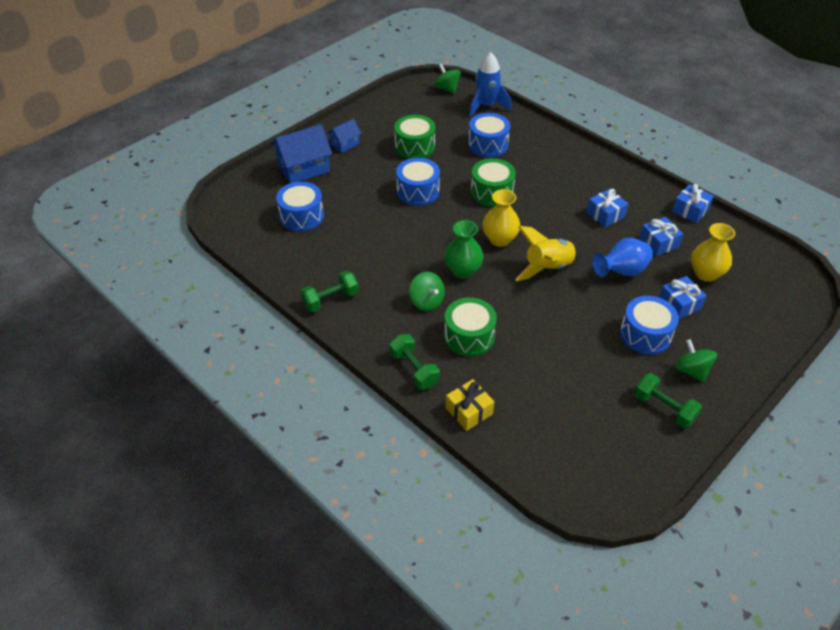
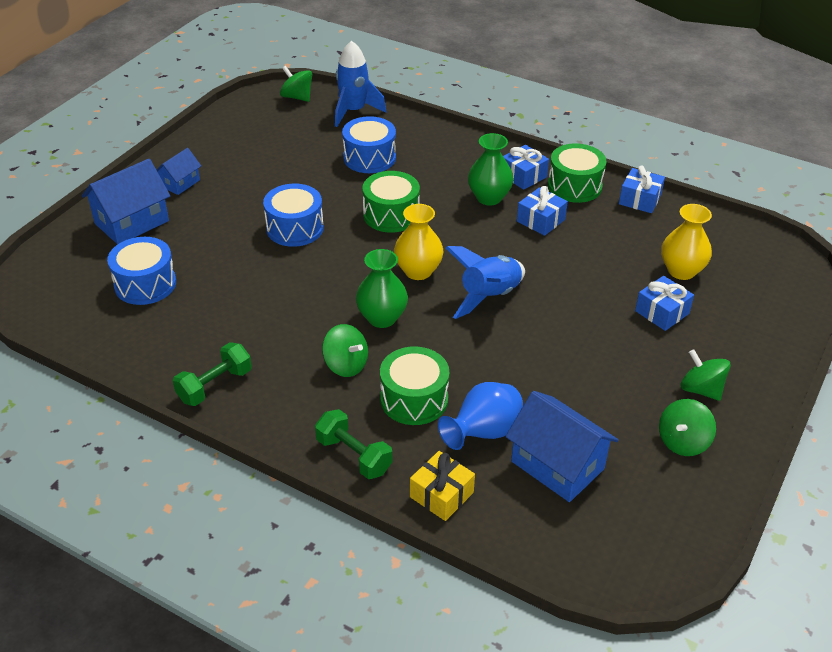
camera: 15 degrees left, 5 degrees down
(414, 147) = (275, 173): green drum -> green drum (574, 186)
(548, 268) = (489, 296): yellow rocket -> blue rocket
(561, 406) = (557, 465): none -> blue house
(570, 190) = (489, 198): none -> green vase
(621, 272) = (580, 286): blue vase -> blue vase (483, 433)
(645, 334) = (633, 356): blue drum -> none
(658, 243) = (614, 244): blue gift -> blue gift (523, 176)
(664, 408) = (683, 442): green dumbbell -> green spinning top

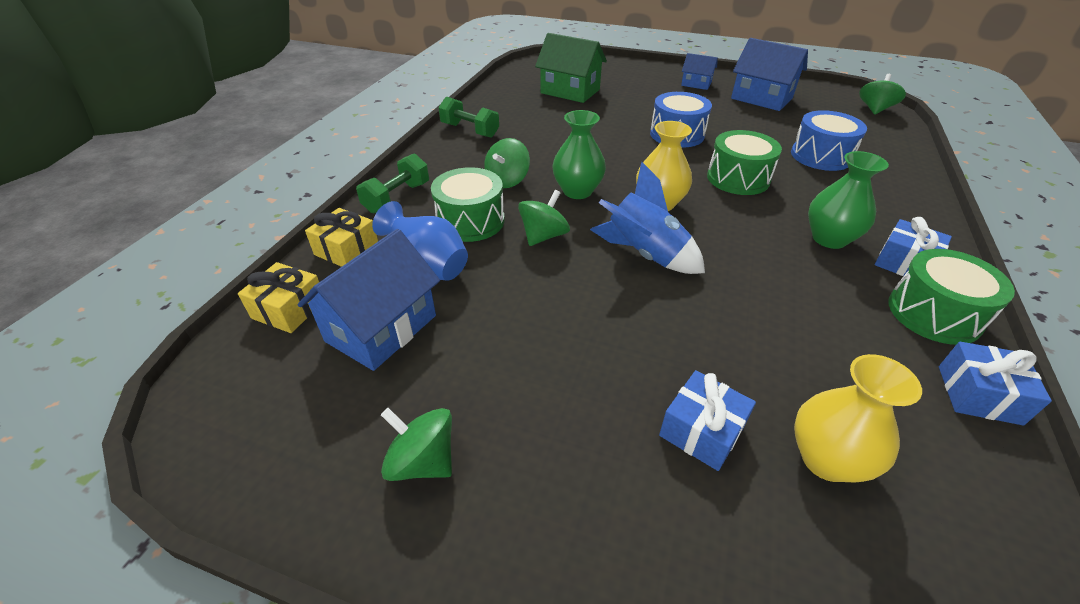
camera: 80 degrees right, 0 degrees up
(132, 222) = (635, 76): blue house -> blue house (761, 98)
(145, 284) = (570, 91): blue drum -> green house
(354, 111) = (890, 138): blue rocket -> none
(525, 532) = (289, 309): none -> yellow gift
(540, 220) = (822, 285): blue gift -> none
(701, 389) = (538, 488): green spinning top -> green spinning top (543, 236)

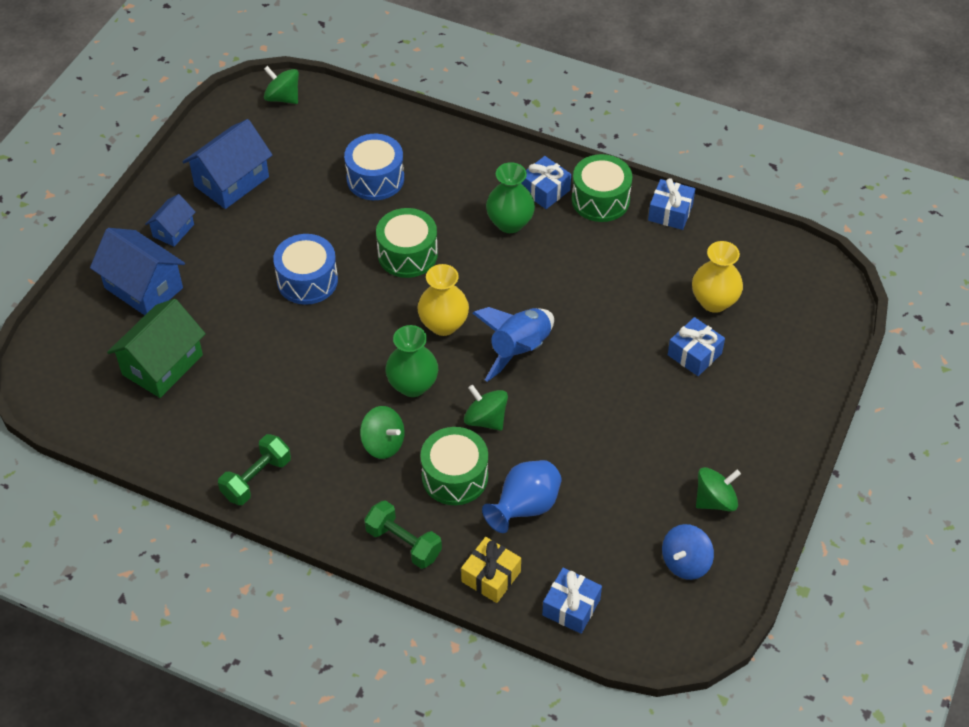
camera: 85 degrees left, 10 degrees up
(289, 309) = (571, 607): yellow gift -> blue gift
(320, 422) = (685, 562): none -> blue spinning top
(381, 328) = (597, 536): blue house -> blue house (144, 288)
(422, 461) = (715, 500): green spinning top -> green spinning top turned 150 degrees counterclockwise

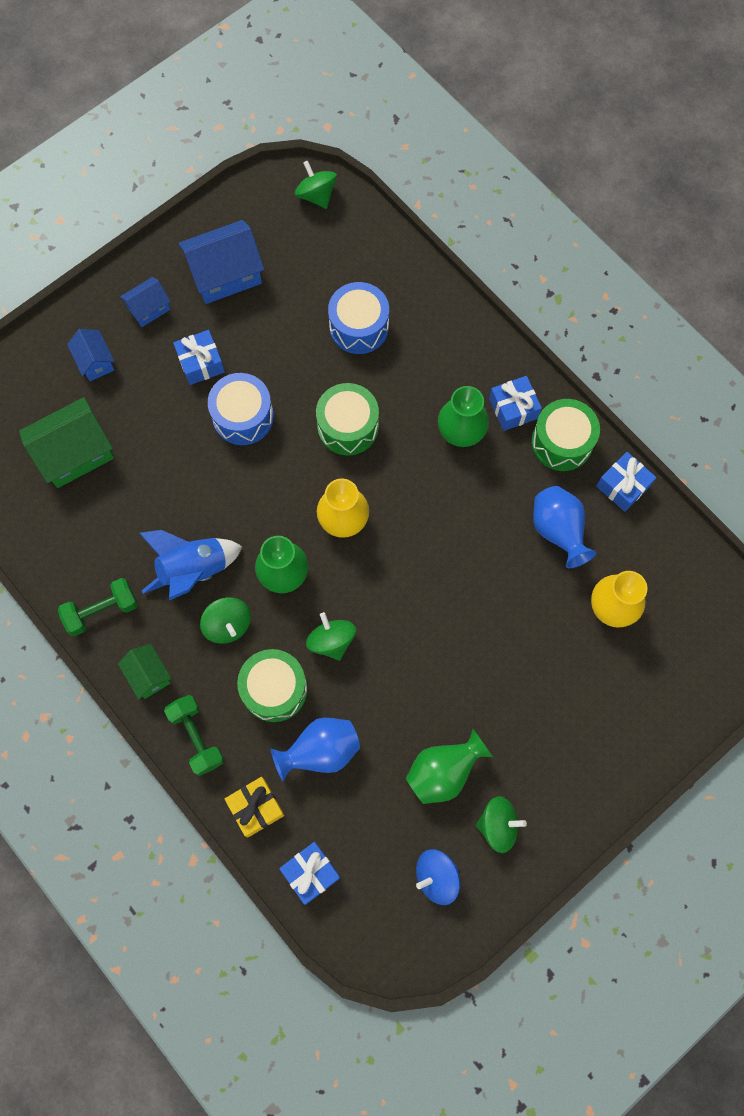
camera: 25 degrees right, 20 degrees up
(144, 288) = (95, 362): blue house -> blue house, size x0.56
(330, 512) = (149, 675): none -> green house
(519, 350) = (399, 579): blue rocket -> blue rocket (194, 570)
(635, 264) = (557, 531): none -> blue vase
(643, 479) = (443, 771): none -> green vase
(694, 354) = (562, 658): blue gift -> blue gift (201, 363)

